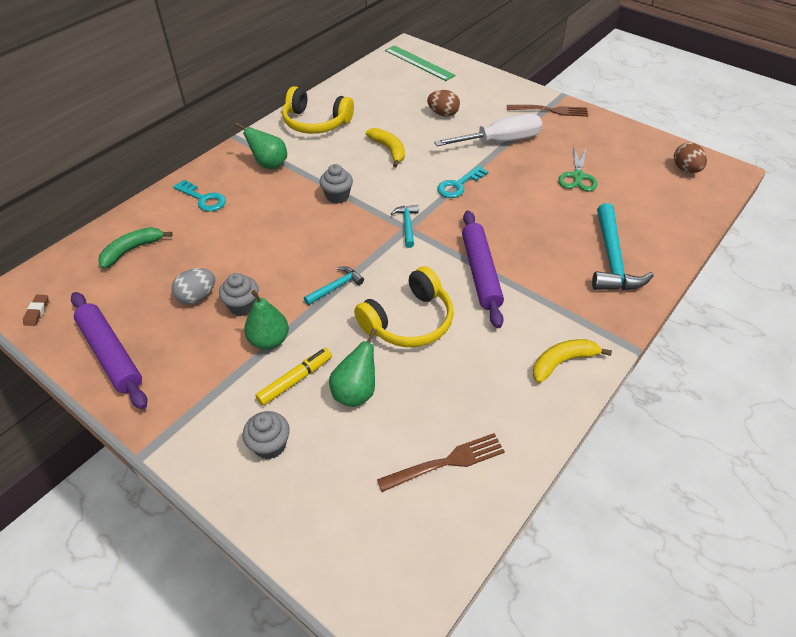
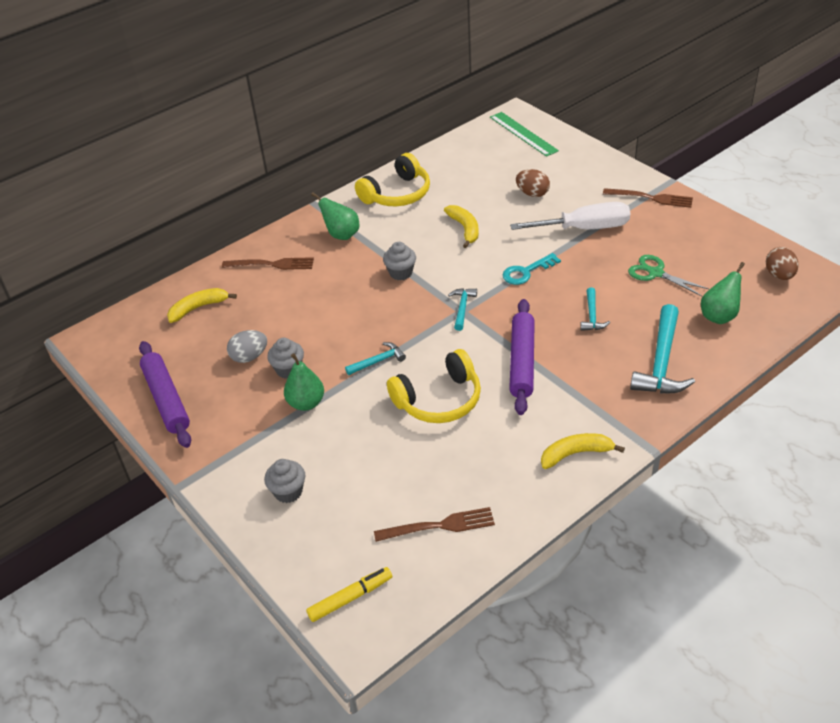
camera: 15 degrees right, 5 degrees down
(37, 312) = (109, 356): brown eraser -> none
(132, 250) = (198, 308): green banana -> yellow banana
(203, 199) = (272, 264): turquoise key -> brown fork
(295, 380) = (322, 440): yellow marker -> yellow marker (350, 598)
(315, 122) = (397, 194): yellow headphones -> yellow headphones turned 75 degrees counterclockwise
(356, 392) = (373, 457): green pear -> green pear (719, 316)
(533, 221) = (592, 316): none -> turquoise hammer
(577, 176) = (656, 273): green scissors -> green scissors turned 105 degrees clockwise

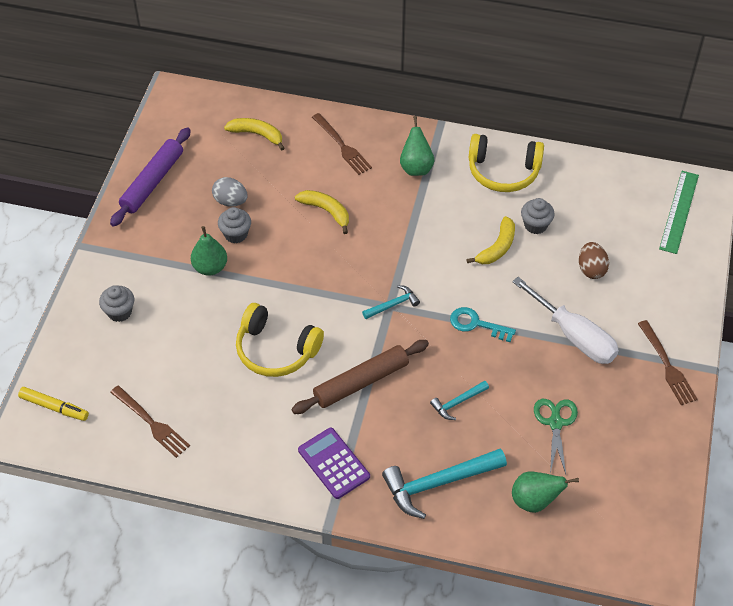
camera: 50 degrees right, 10 degrees up
(378, 361) = (288, 285): turquoise hammer -> none
(401, 273) = (402, 237): grey cupcake -> grey cupcake (535, 225)
(522, 362) = (361, 382): purple rolling pin -> brown rolling pin
(576, 454) = (285, 474): yellow banana -> yellow banana (326, 211)
(591, 417) = (333, 463): none -> purple calculator
(779, 275) = (635, 525): brown egg -> none

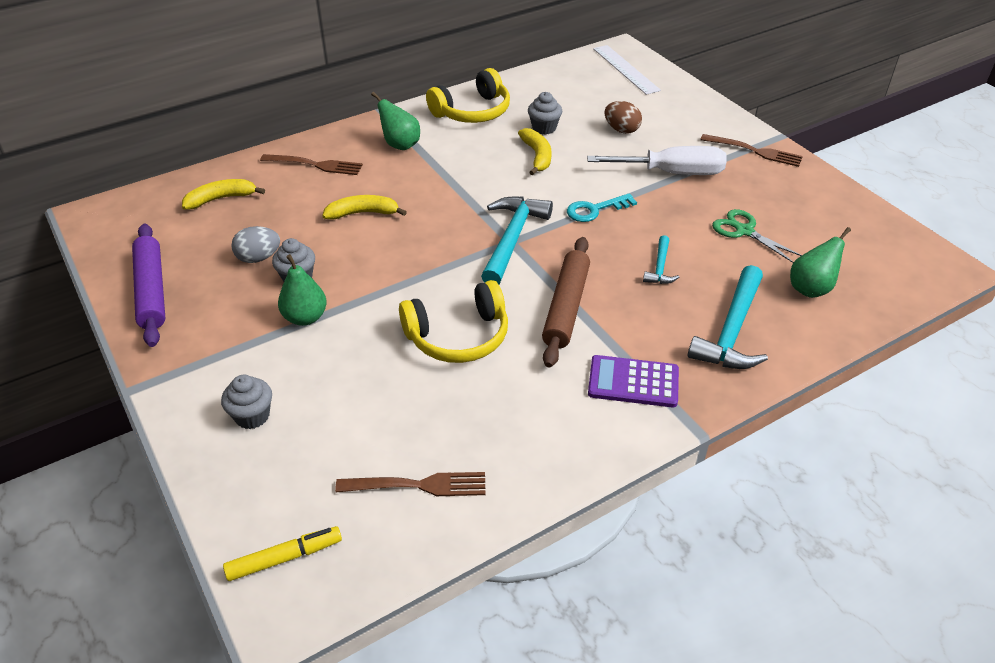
camera: 45 degrees left, 10 degrees down
(393, 304) = (512, 238): turquoise hammer -> turquoise hammer, size x1.94
(679, 211) = (625, 69): green ruler -> white ruler

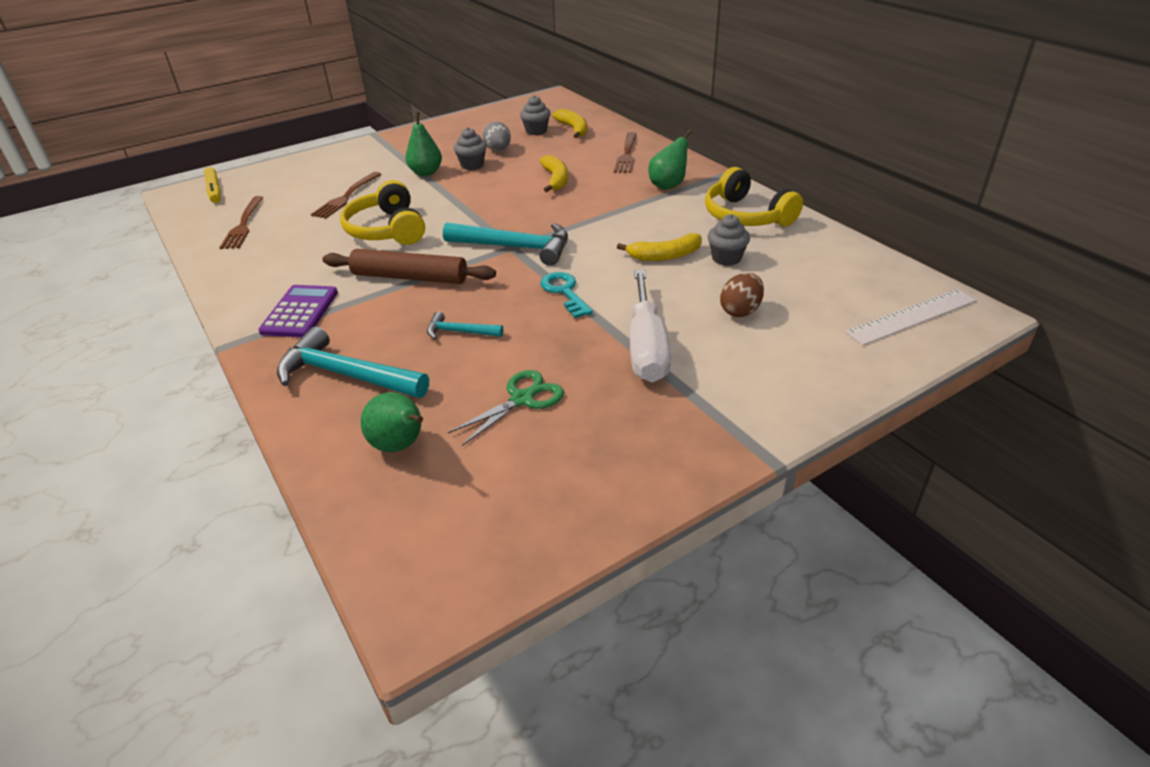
camera: 90 degrees right, 5 degrees down
(152, 290) = (466, 124): purple rolling pin -> none
(252, 416) = (334, 168): grey cupcake -> grey cupcake (536, 131)
(754, 151) = (719, 426): brown fork -> brown fork (346, 197)

